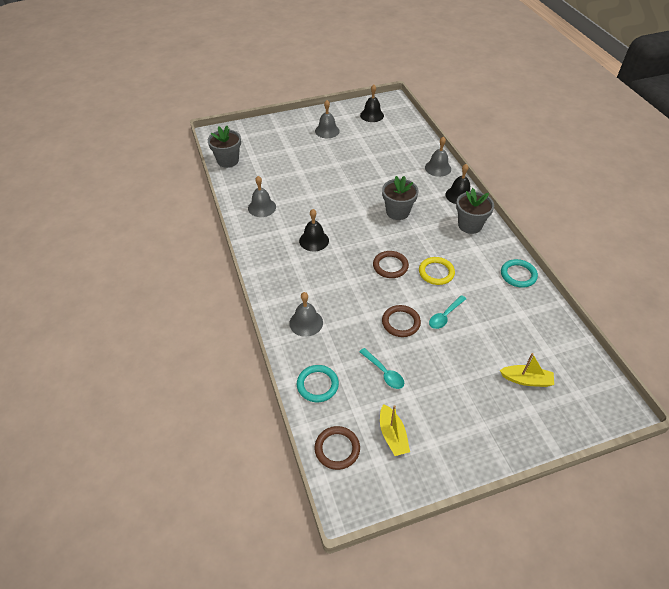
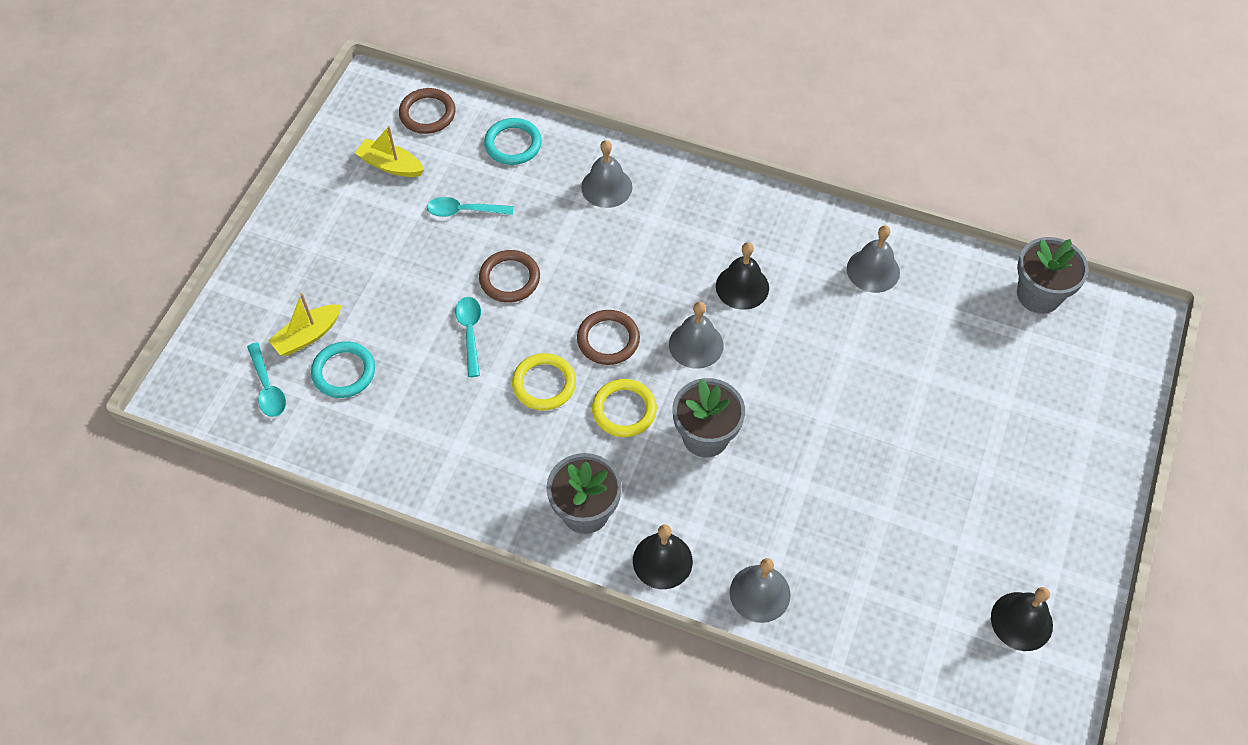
camera: 130 degrees right, 10 degrees up
(327, 131) = (1022, 500): grey bell -> grey bell (696, 344)
(416, 240) = (624, 410): none -> yellow ring
(518, 275) = (439, 481): turquoise ring -> turquoise ring (344, 372)
(568, 372) = (267, 387): none -> turquoise spoon

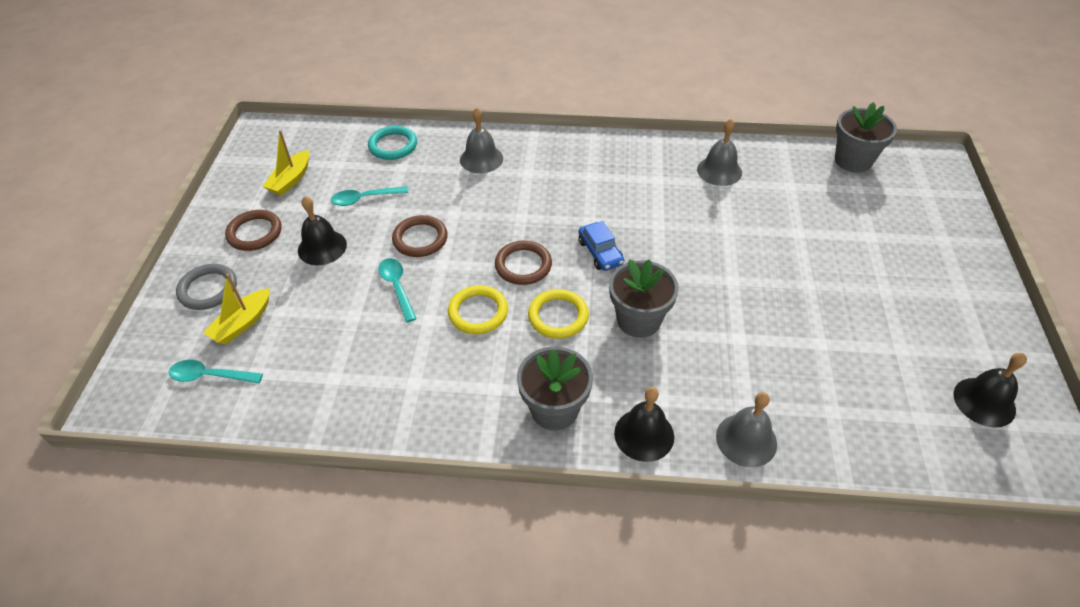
camera: 15 degrees left, 10 degrees down
(267, 387) = (210, 376): turquoise spoon -> turquoise spoon turned 135 degrees clockwise
(281, 286) = (208, 289): none -> grey ring
(344, 372) = (284, 345): turquoise ring -> none
(391, 165) = (291, 180): yellow boat -> yellow boat turned 75 degrees counterclockwise
(427, 113) = (314, 139): brown ring -> brown ring (255, 233)
(696, 344) = (600, 252): grey bell -> blue car
(742, 287) = (621, 203): black bell -> black bell (322, 247)

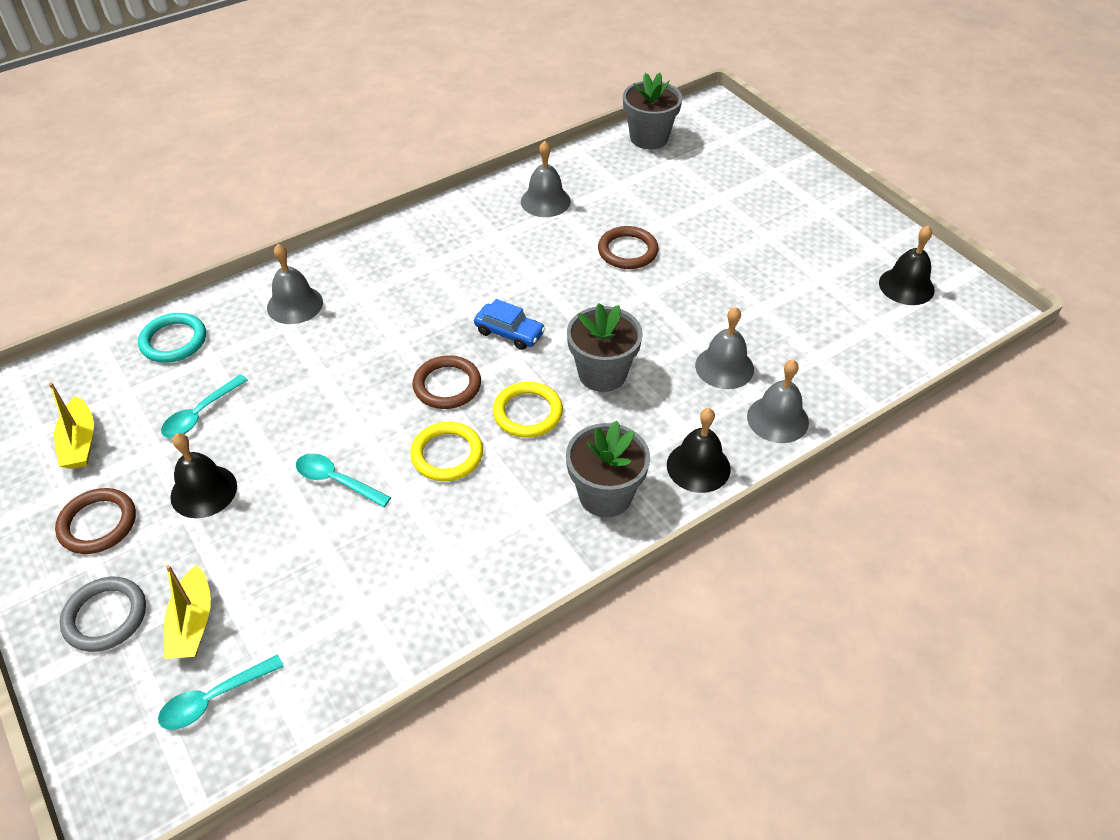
camera: 40 degrees left, 0 degrees up
(420, 239) = (311, 420): brown ring -> brown ring (627, 251)
(741, 372) = (724, 367): none -> grey bell

